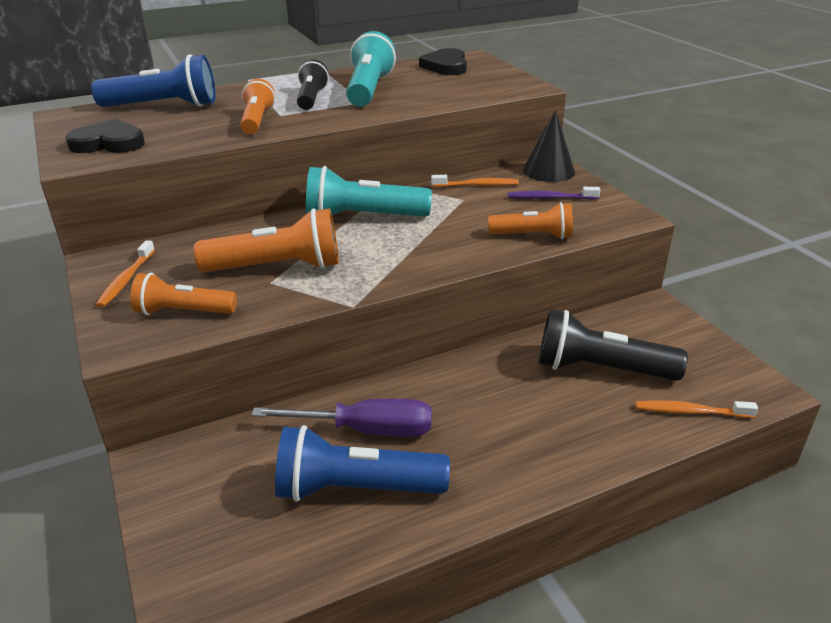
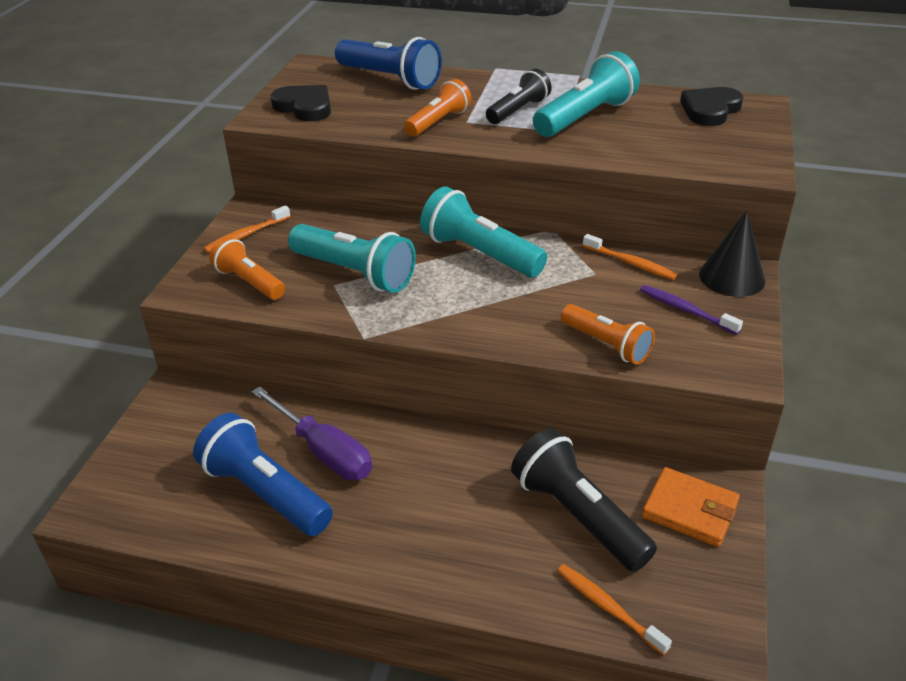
camera: 40 degrees right, 5 degrees up
(277, 267) = (355, 273): orange flashlight -> turquoise flashlight
(655, 330) = (690, 510): none -> orange wallet

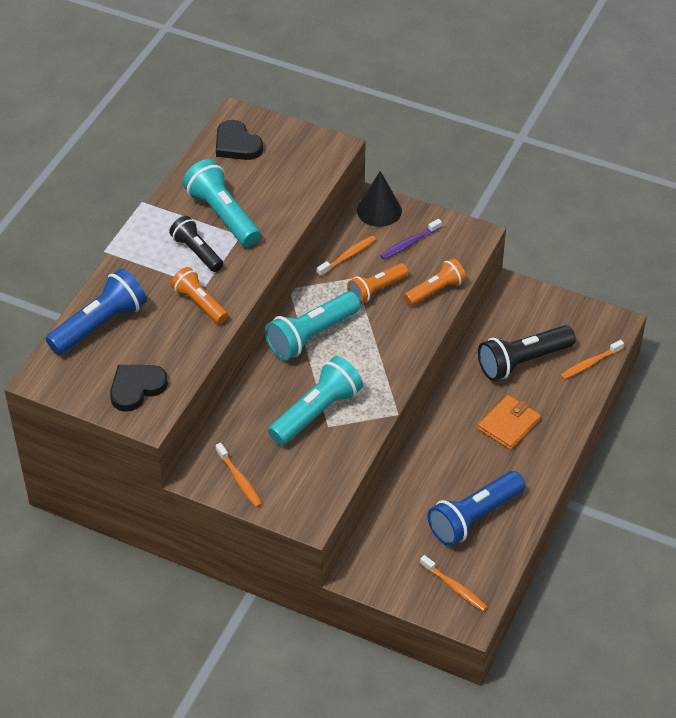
camera: 80 degrees left, 10 degrees up
(144, 486) = (454, 587): none -> orange toothbrush
(249, 282) = (310, 478): orange flashlight -> orange flashlight (376, 290)
(324, 451) = (441, 483): purple screwdriver -> none
(690, 510) = (528, 310): orange wallet -> orange wallet (509, 425)

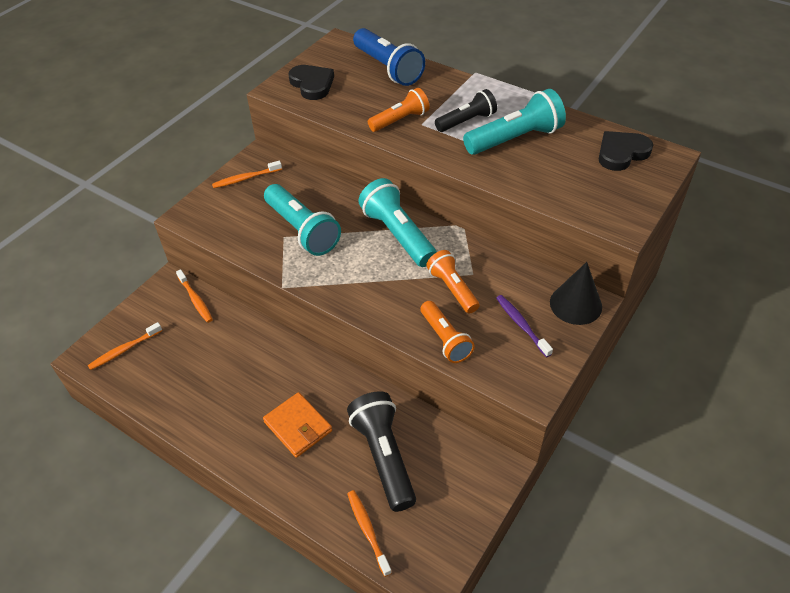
camera: 100 degrees right, 0 degrees up
(348, 256) = (504, 271): orange toothbrush -> orange toothbrush (195, 300)
(474, 517) = (193, 377): blue flashlight -> none

